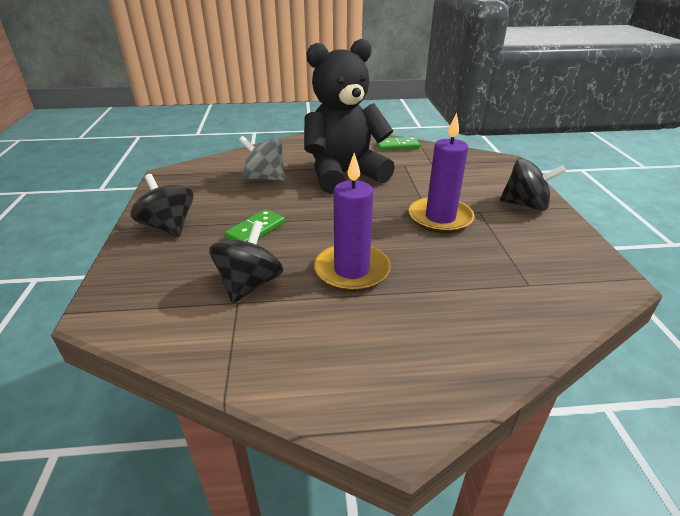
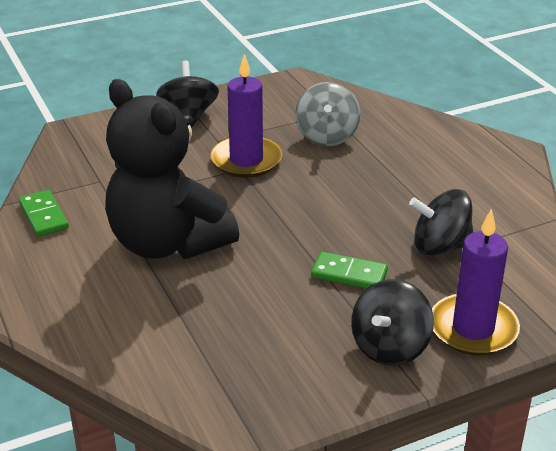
camera: 110 degrees left, 0 degrees up
(264, 178) = (212, 312): grey spinning top -> grey spinning top (327, 136)
(351, 270) = (375, 195): purple candle -> purple candle (473, 329)

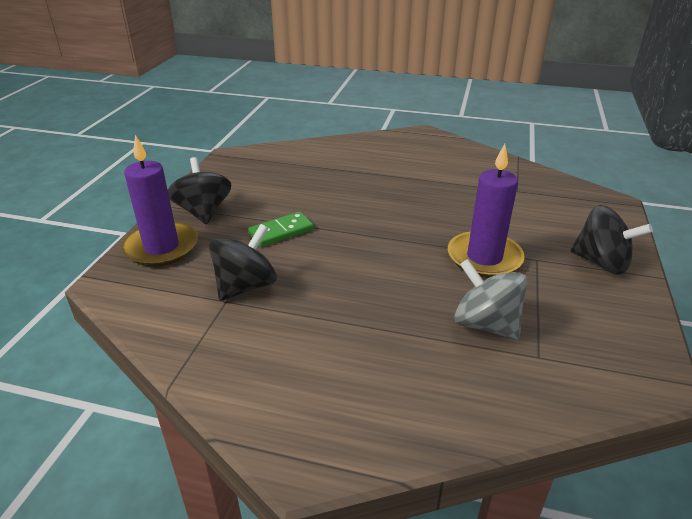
camera: 130 degrees right, 0 degrees up
(44, 216) = (488, 162): green domino -> none
(168, 243) = (406, 187): black teddy bear -> none

